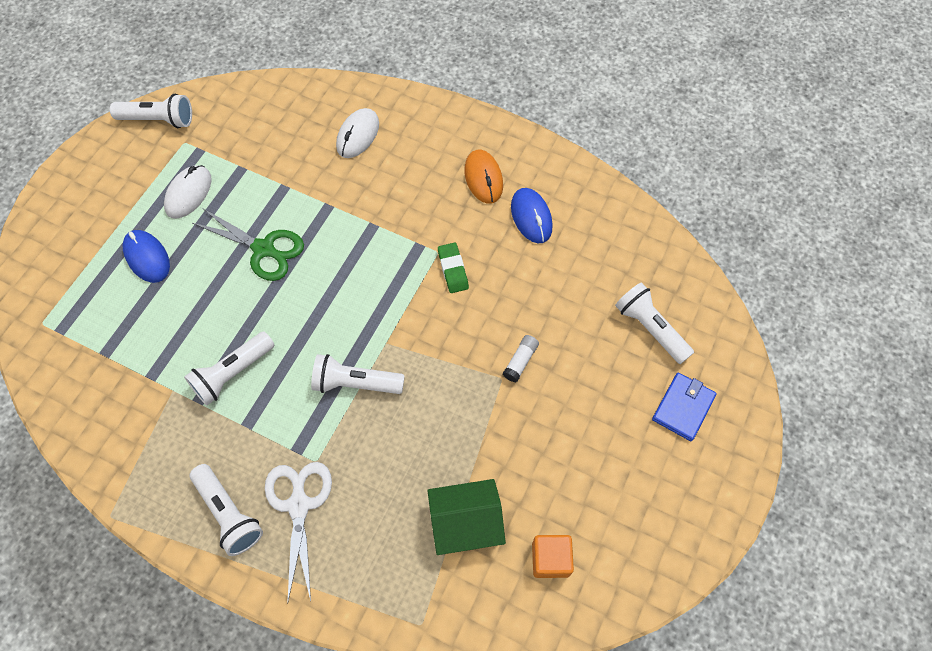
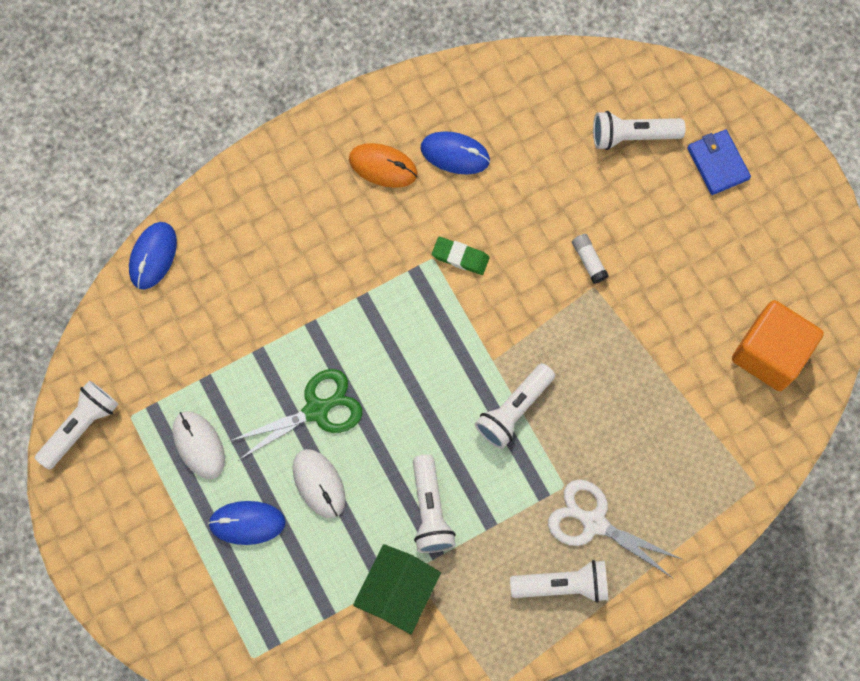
camera: 55 degrees left, 10 degrees up
(310, 88) = (153, 256): none -> blue mouse
(358, 135) = (247, 247): white mouse -> white mouse (319, 483)
(466, 522) = (698, 398): green house -> green house (397, 591)
(550, 559) = (769, 353): orange cube -> orange cube, size x1.76

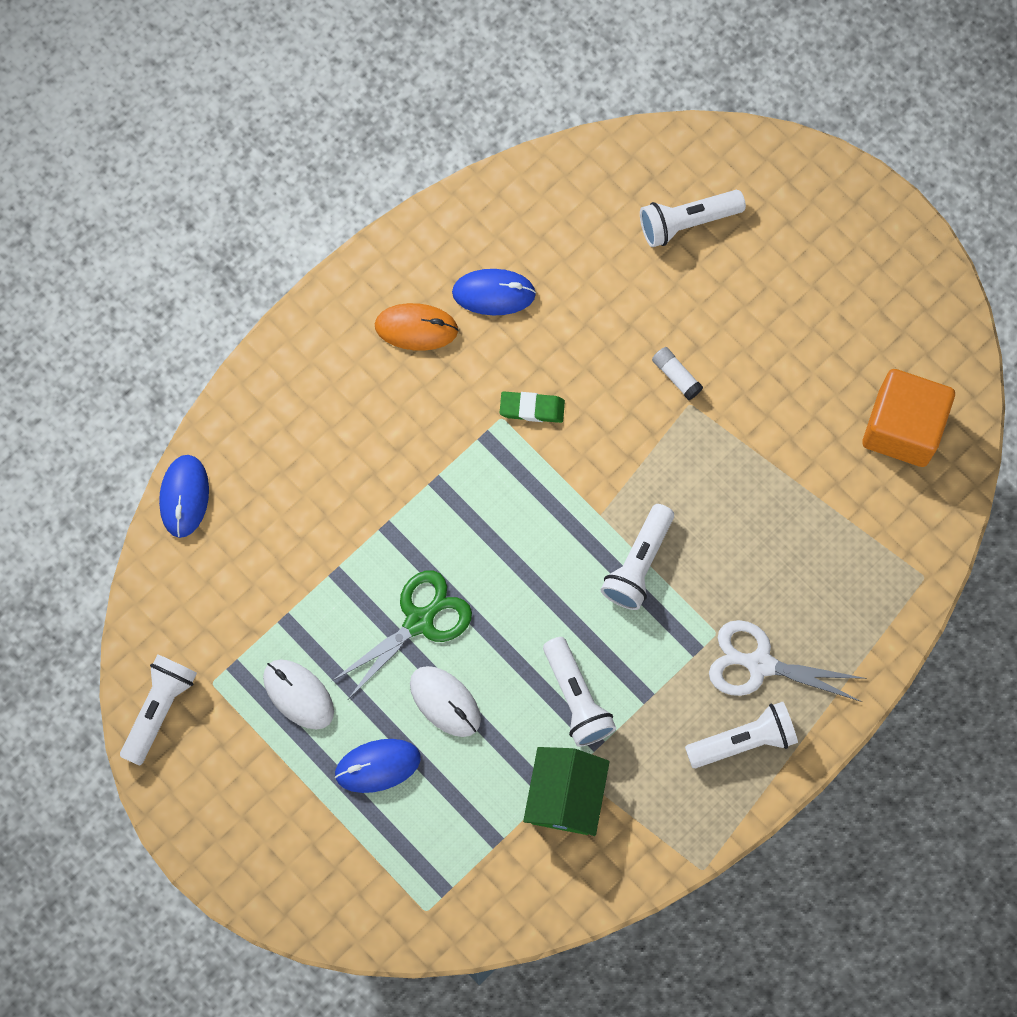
camera: 15 degrees left, 0 degrees up
(717, 163) = (790, 229): blue wallet -> none

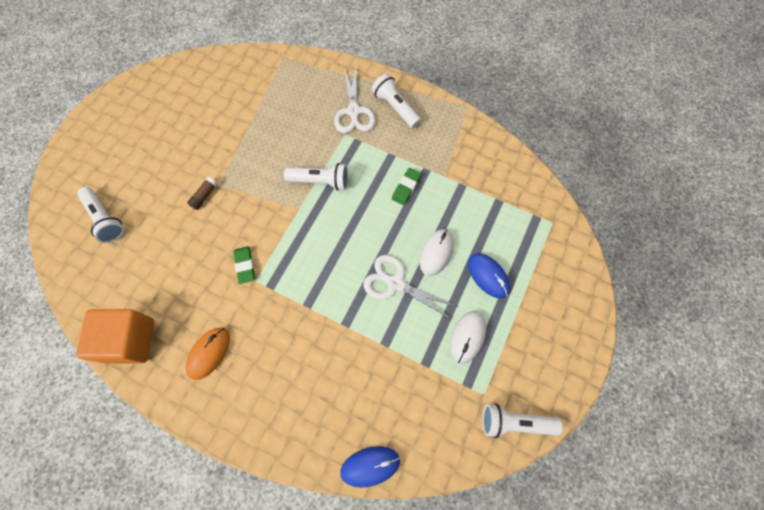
camera: 110 degrees left, 5 degrees down
(416, 328) = (209, 353): orange mouse -> orange mouse turned 45 degrees clockwise
(419, 621) = (396, 283): green scissors -> white scissors
(493, 293) = (174, 313): blue mouse -> none
(565, 796) = (460, 176): green house -> none
(576, 698) = (406, 187): white flashlight -> green eraser
(676, 376) = (204, 196): white glue stick -> brown glue stick
(902, 428) = (207, 86): orange cube -> orange cube (130, 340)

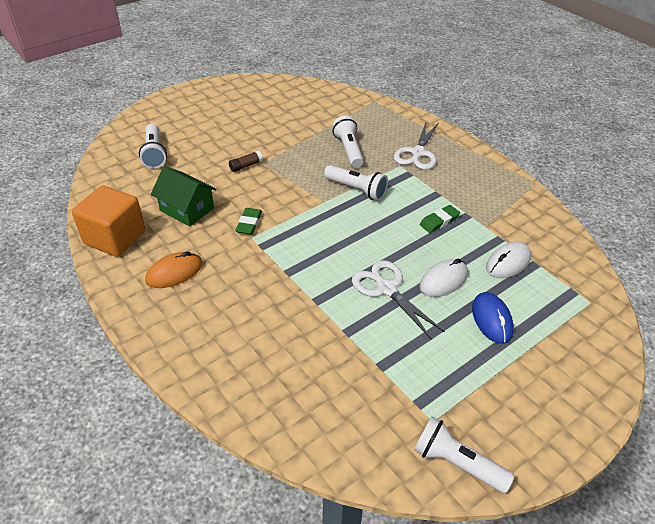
camera: 25 degrees right, 25 degrees down
(178, 275) = (187, 209): none -> green house
(370, 466) = (269, 429): blue mouse -> none
(395, 107) = (461, 162): white flashlight -> white flashlight (348, 150)
(467, 337) = (441, 362): white mouse -> white mouse (508, 262)

